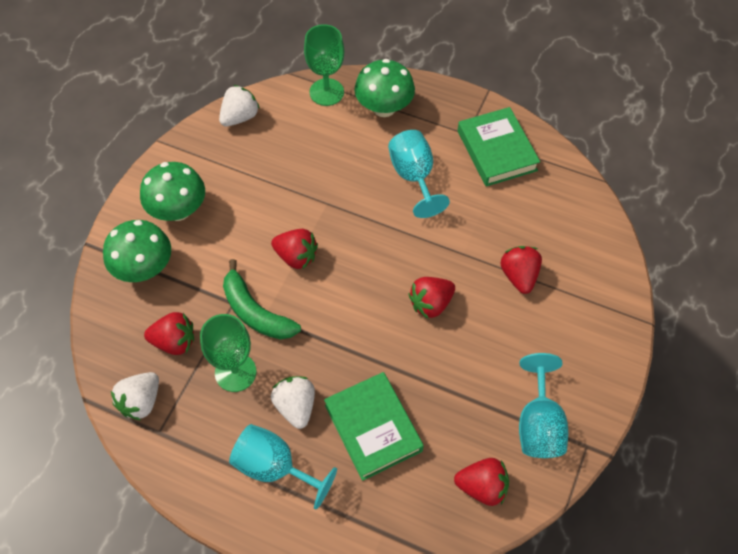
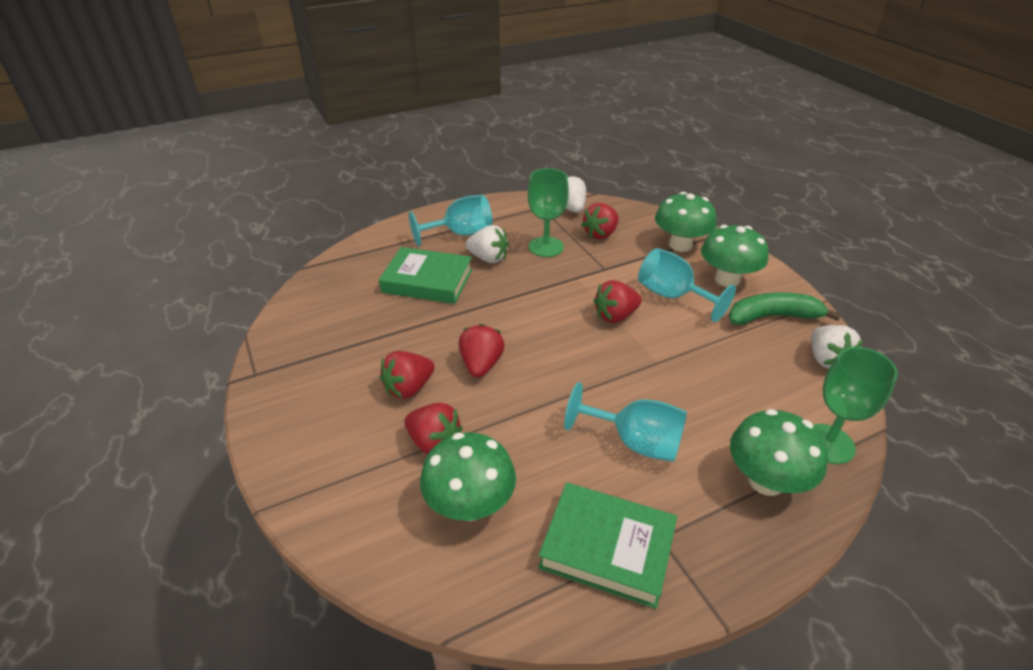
camera: 130 degrees right, 20 degrees down
(255, 312) = (585, 274): green banana -> green banana (773, 316)
(482, 487) = (319, 304): red strawberry -> red strawberry (409, 388)
(537, 224) = (470, 505): none -> green mushroom
(538, 424) = (308, 359): turquoise goblet -> turquoise goblet (673, 296)

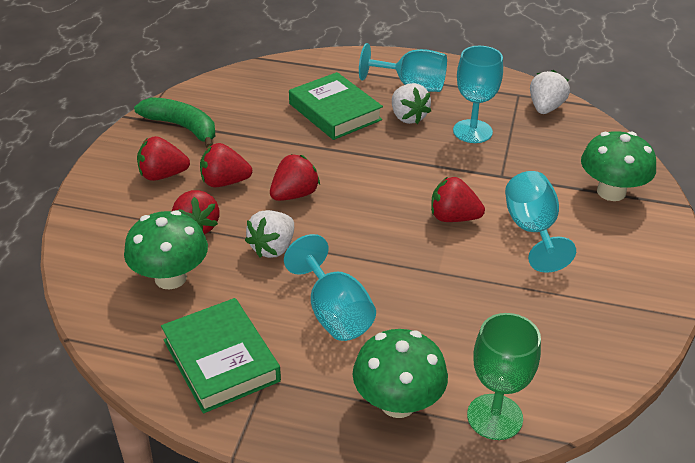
camera: 40 degrees right, 0 degrees up
(546, 247) = (472, 131): green goblet -> turquoise goblet
(600, 234) = (541, 144): red strawberry -> red strawberry (162, 175)
(727, 279) = (612, 245): green mushroom -> none
(773, 316) = (608, 299): green banana -> green banana (182, 127)
(826, 360) = (604, 362): white strawberry -> white strawberry (273, 248)

